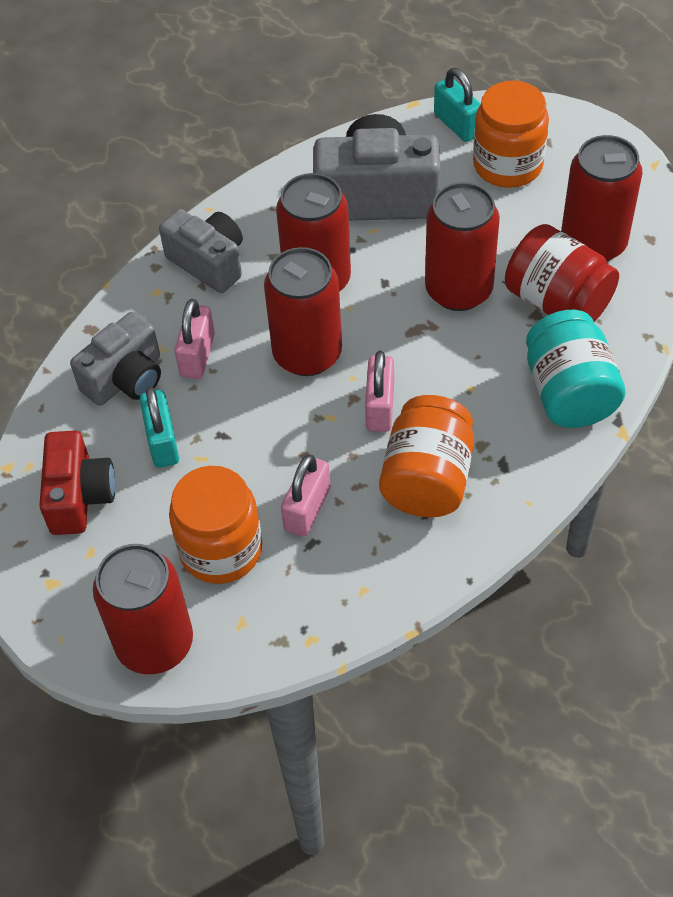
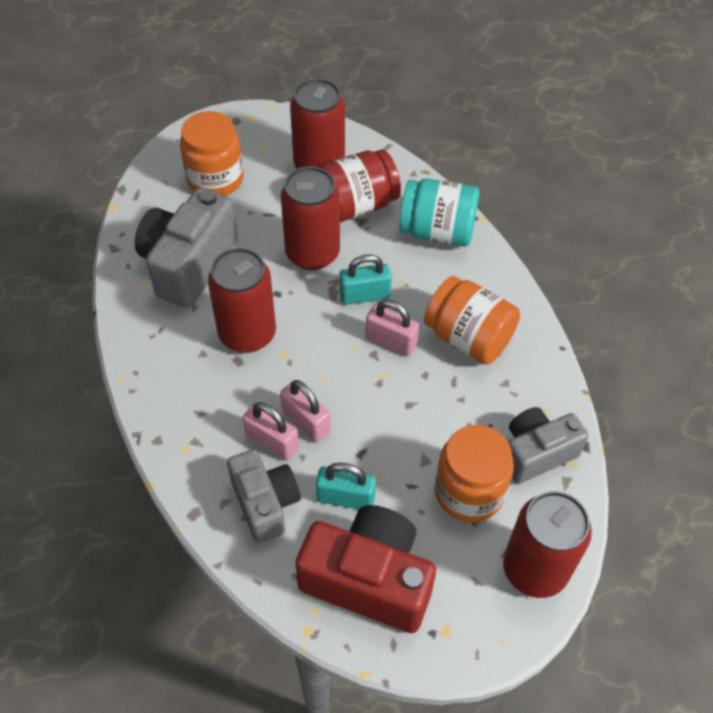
camera: 70 degrees left, 0 degrees up
(79, 496) = (368, 580): red camera -> red camera, size x1.53
(209, 262) = (180, 399): grey camera -> grey camera (536, 453)
(307, 354) = (315, 367): red can -> none
(307, 509) = (459, 421): pink padlock -> pink padlock (306, 421)
(457, 124) = (154, 190): turquoise padlock -> turquoise padlock (364, 295)

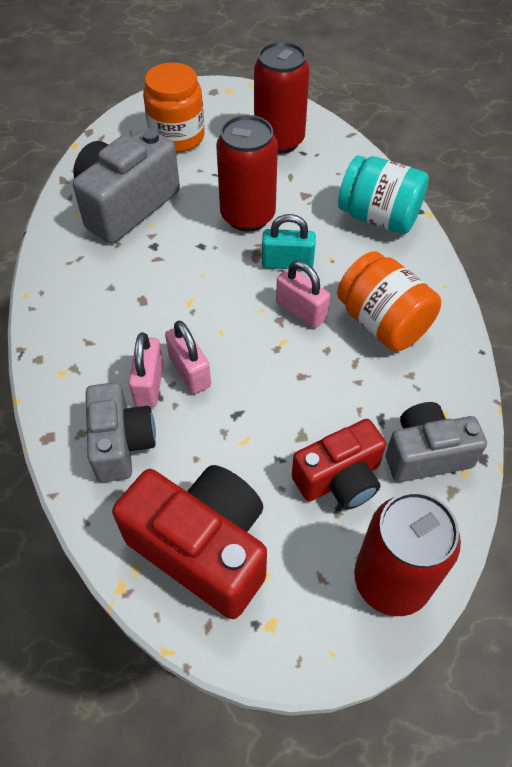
camera: 15 degrees right, 0 degrees up
(247, 334) = (160, 277): red can -> none
(272, 442) = (149, 384): pink padlock -> pink padlock turned 45 degrees clockwise
(345, 497) = (206, 456): turquoise padlock -> none
(357, 205) = (305, 180): red jar -> none
(469, 492) = (339, 479): orange jar -> red camera

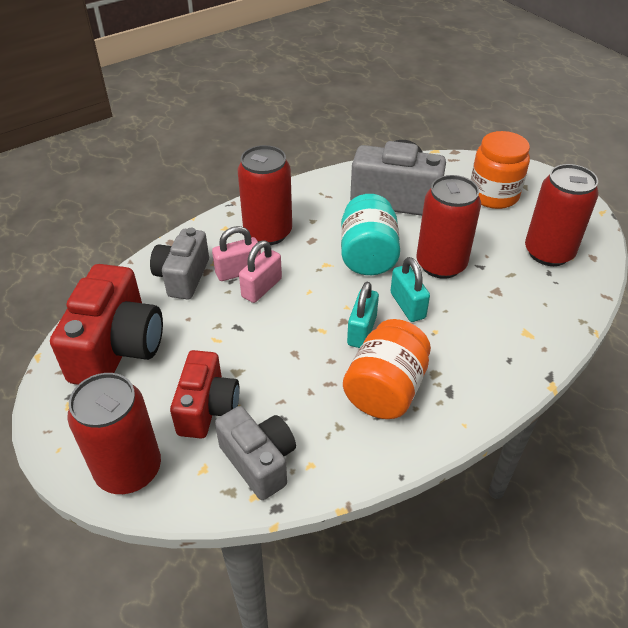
camera: 65 degrees right, 10 degrees down
(101, 334) = (268, 232): none -> red can
(121, 443) = (183, 277): grey camera -> grey camera turned 135 degrees clockwise
(301, 311) = (361, 331): pink padlock -> turquoise padlock
(339, 479) = (207, 408): red camera -> red camera turned 120 degrees counterclockwise
(378, 217) = (513, 349): turquoise jar -> turquoise jar (368, 255)

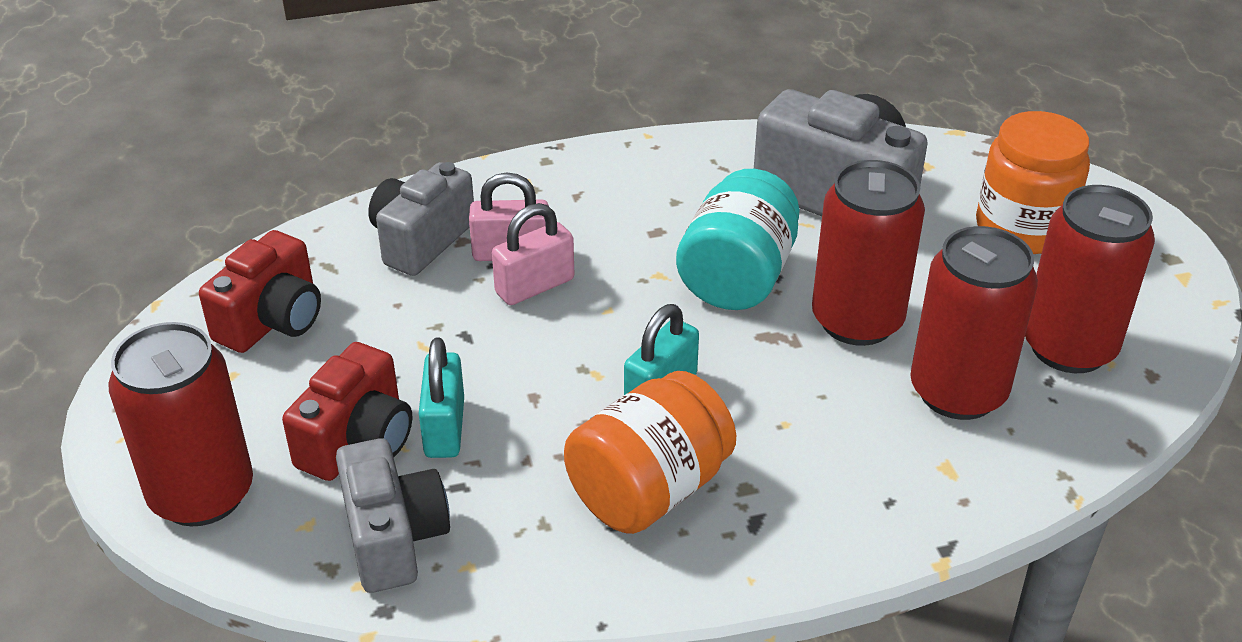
camera: 20 degrees right, 5 degrees down
(117, 348) = (272, 320): red camera -> red camera, size x0.65
(268, 232) = (590, 204): red can -> red can (957, 392)
(407, 305) = (760, 371): turquoise padlock -> turquoise padlock (444, 428)

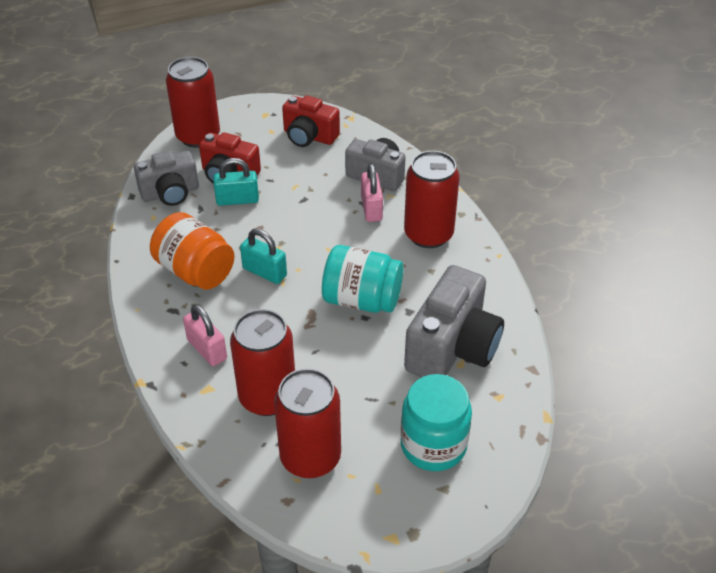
camera: 85 degrees right, 5 degrees up
(534, 286) = (344, 219): pink padlock -> pink padlock (207, 349)
(857, 321) = (327, 353): red can -> red can (428, 234)
(1022, 228) = (433, 445): orange jar -> turquoise jar

